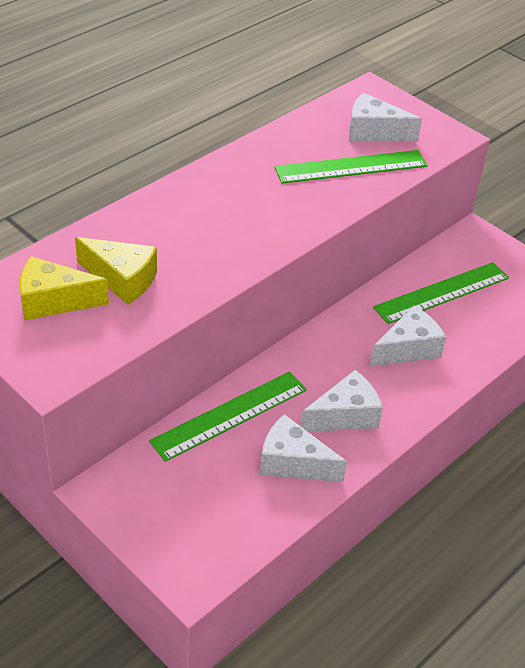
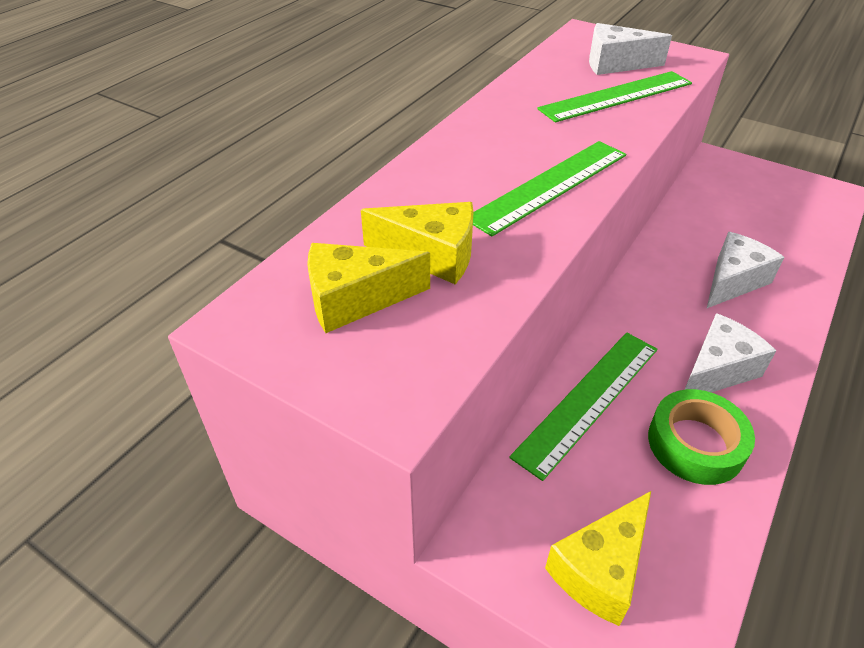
camera: 10 degrees left, 0 degrees up
(175, 523) = (600, 569): none -> yellow cheese
(293, 463) = (695, 444): white cheese -> green tape
(442, 293) = (726, 218): green ruler -> green ruler (550, 186)

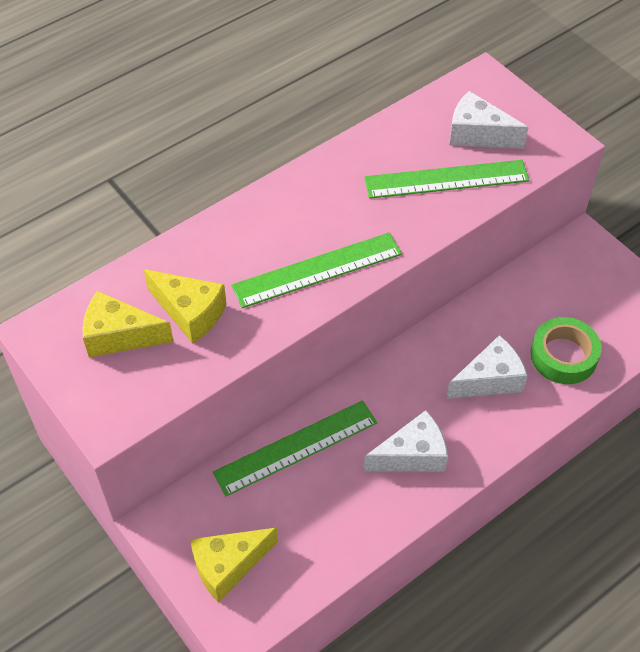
camera: 20 degrees right, 10 degrees up
(695, 444) = (352, 506): green tape -> green tape (563, 356)

